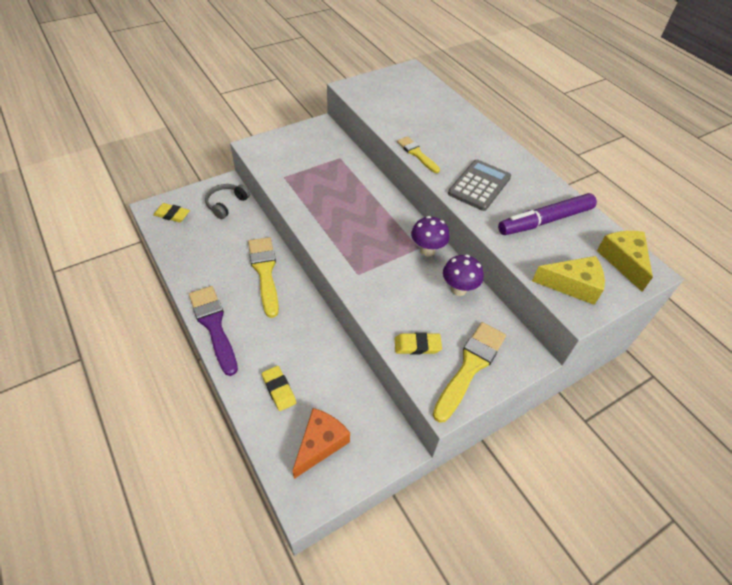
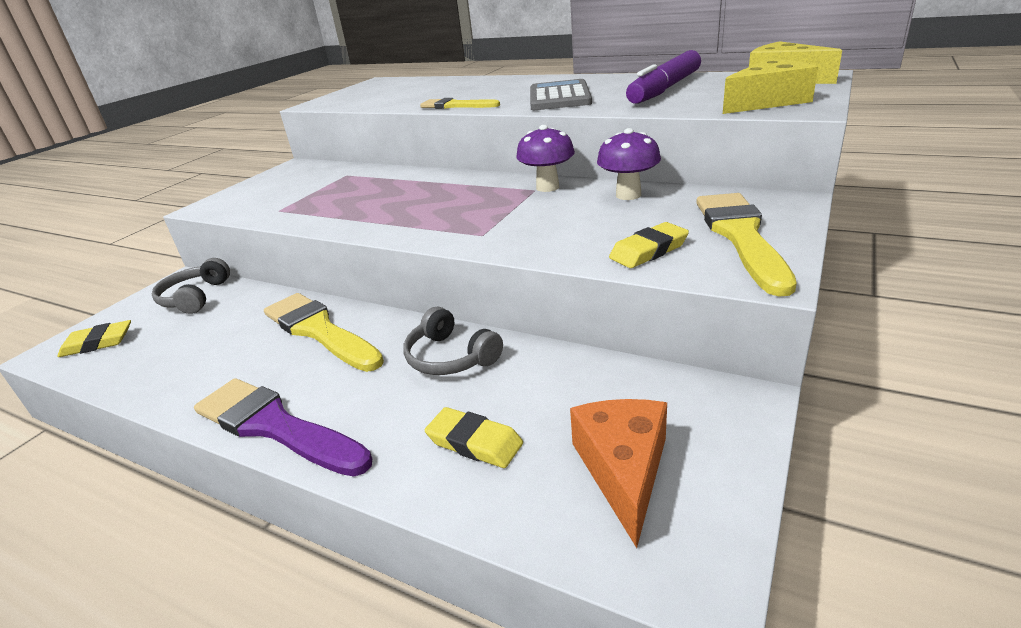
camera: 25 degrees left, 20 degrees down
(306, 332) = (450, 357): none -> grey headphones

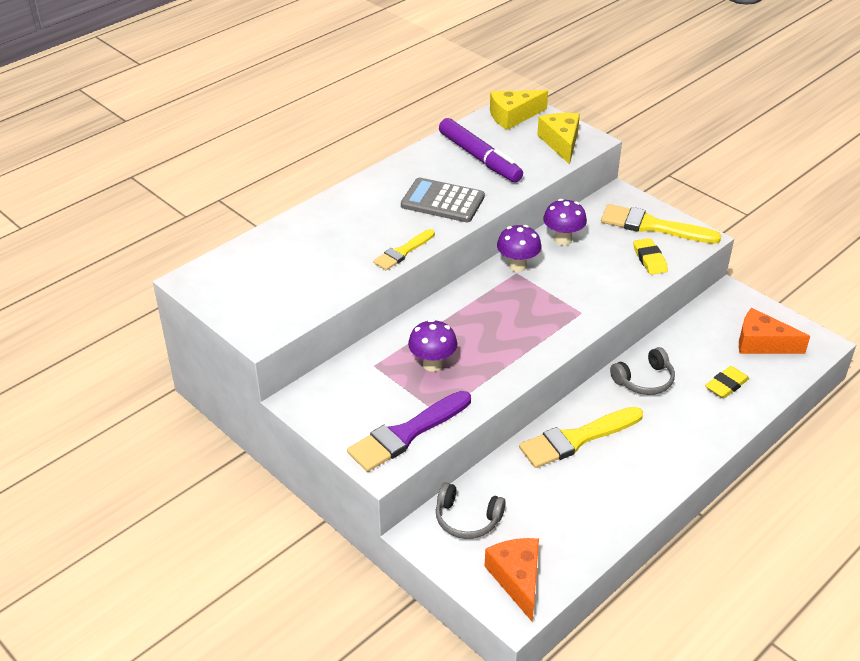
camera: 75 degrees left, 10 degrees up
(98, 343) = (517, 579): yellow eraser -> orange cheese
(275, 426) = (681, 462): purple brush -> purple brush (406, 434)
(353, 192) = (432, 364): none -> purple mushroom

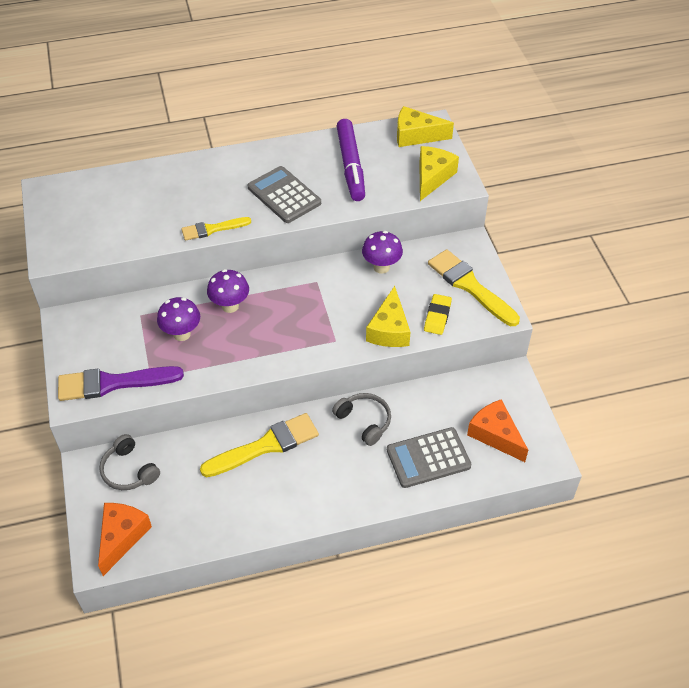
camera: 30 degrees right, 10 degrees up
(517, 266) = (323, 276): purple mushroom -> purple mushroom (230, 306)
(576, 439) = (265, 446): yellow brush -> yellow brush turned 150 degrees clockwise
(619, 285) = (389, 329): none -> yellow cheese
(644, 380) = (364, 421): grey headphones -> grey headphones turned 135 degrees counterclockwise
(726, 385) = (428, 458): yellow eraser -> grey calculator

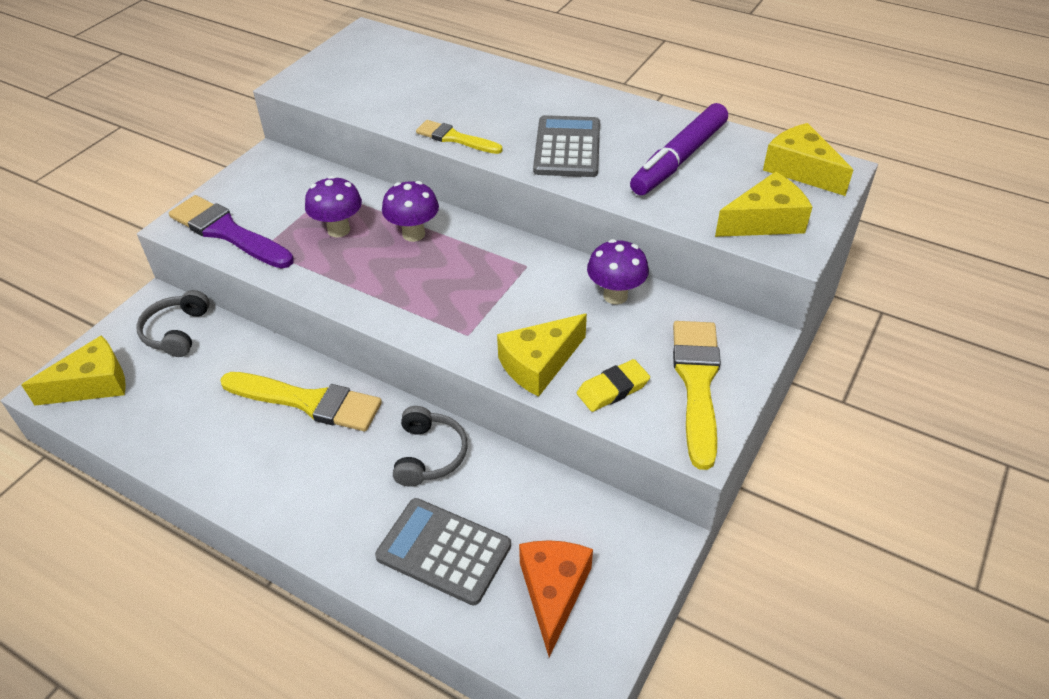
camera: 45 degrees right, 5 degrees down
(122, 537) = (93, 384): orange cheese -> yellow cheese

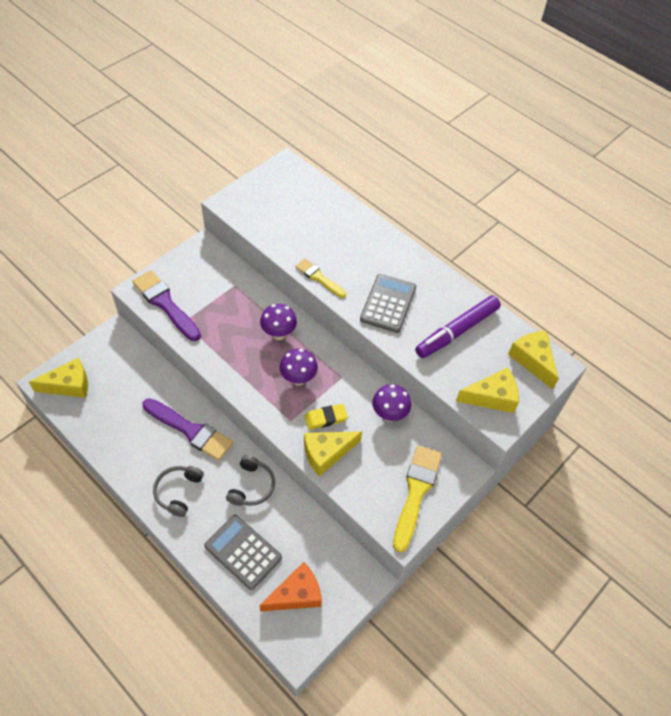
camera: 10 degrees right, 10 degrees up
(177, 332) = (123, 358): grey headphones -> grey headphones (178, 492)
(308, 402) = (190, 430): yellow brush -> purple brush
(338, 230) = (233, 319): purple mushroom -> purple mushroom (298, 379)
(553, 592) = (296, 594): orange cheese -> orange cheese turned 45 degrees clockwise
(612, 389) = (364, 483): yellow eraser -> yellow eraser (325, 418)

